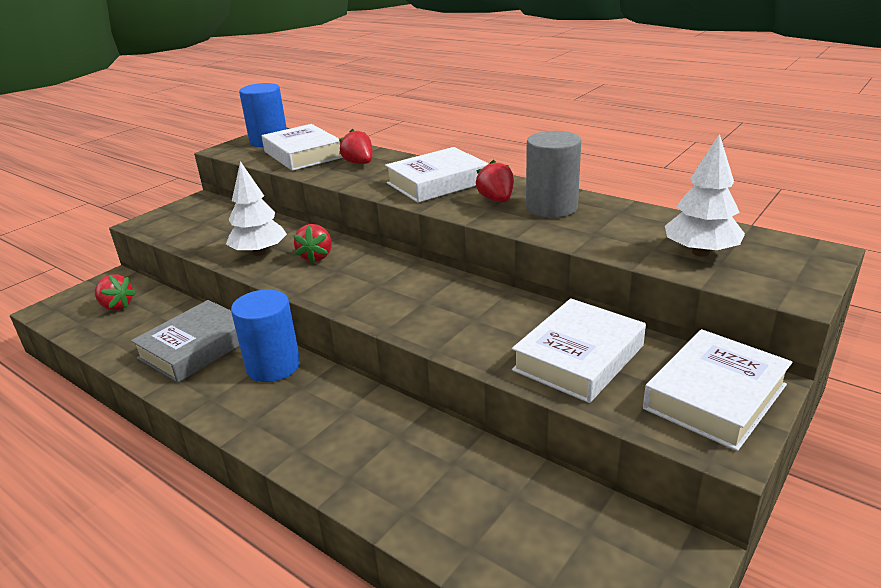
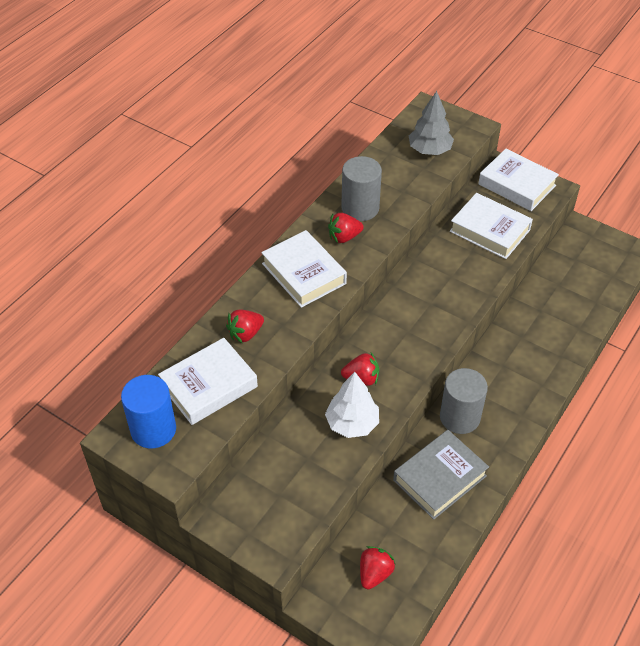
camera: 95 degrees left, 20 degrees up
(196, 348) = (440, 478): grey book -> grey book turned 75 degrees counterclockwise
(273, 366) = (459, 417): blue cylinder -> grey cylinder
(700, 252) = (429, 150): white tree -> grey tree

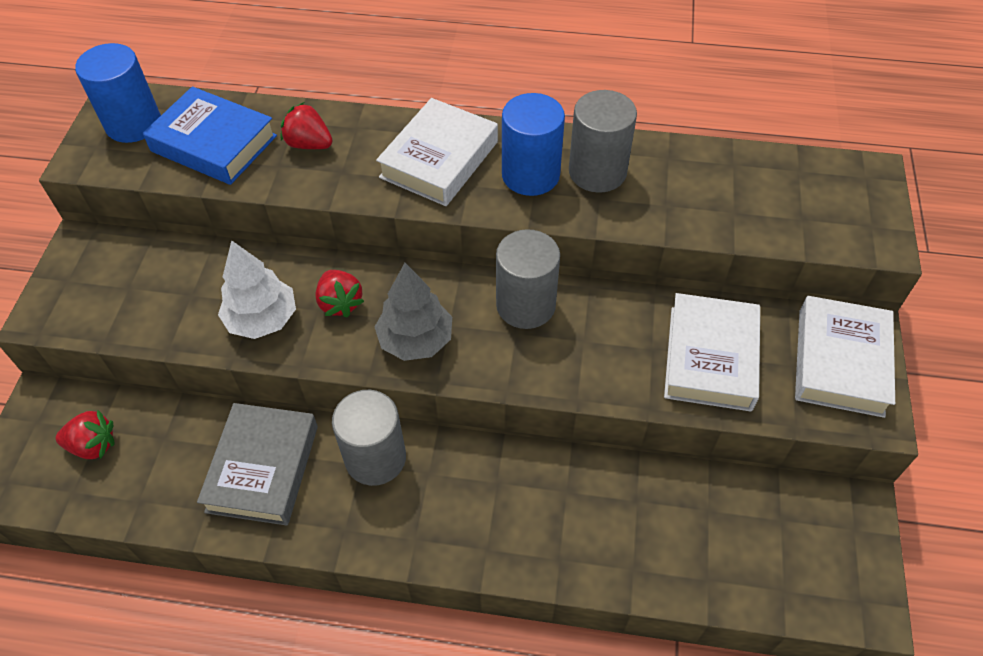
camera: 65 degrees right, 5 degrees up
(209, 386) = (214, 143): white book -> blue book
(344, 237) = (530, 175): red strawberry -> blue cylinder
(413, 291) = (525, 305): none -> grey cylinder
(429, 150) = (778, 206): grey tree -> grey tree (416, 340)
(440, 478) = (263, 468): grey book -> grey book turned 75 degrees clockwise

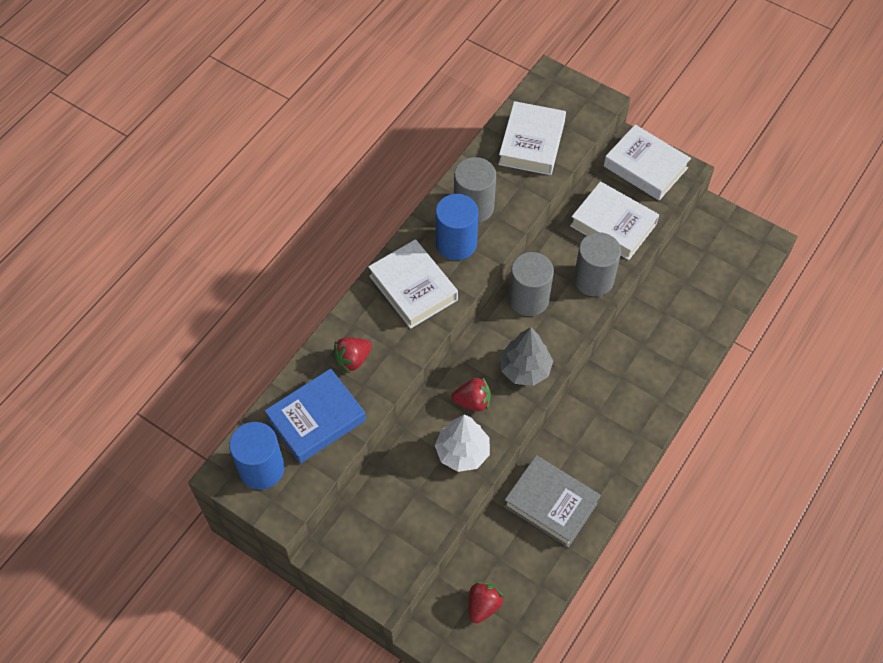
camera: 65 degrees left, 5 degrees up
(375, 458) = (574, 436): grey cylinder -> grey cylinder (593, 279)
(744, 192) = (531, 143): none -> white book

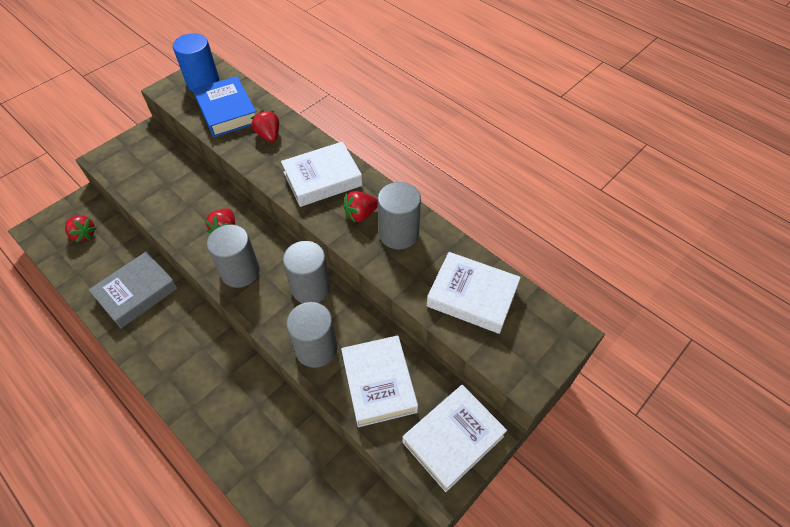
camera: 100 degrees right, 5 degrees down
(456, 243) = (360, 214): blue cylinder -> red strawberry
(462, 452) = (184, 216): white tree -> none
(525, 369) = (240, 272): grey tree -> grey cylinder
(613, 225) = (378, 383): white book -> white book turned 60 degrees counterclockwise

